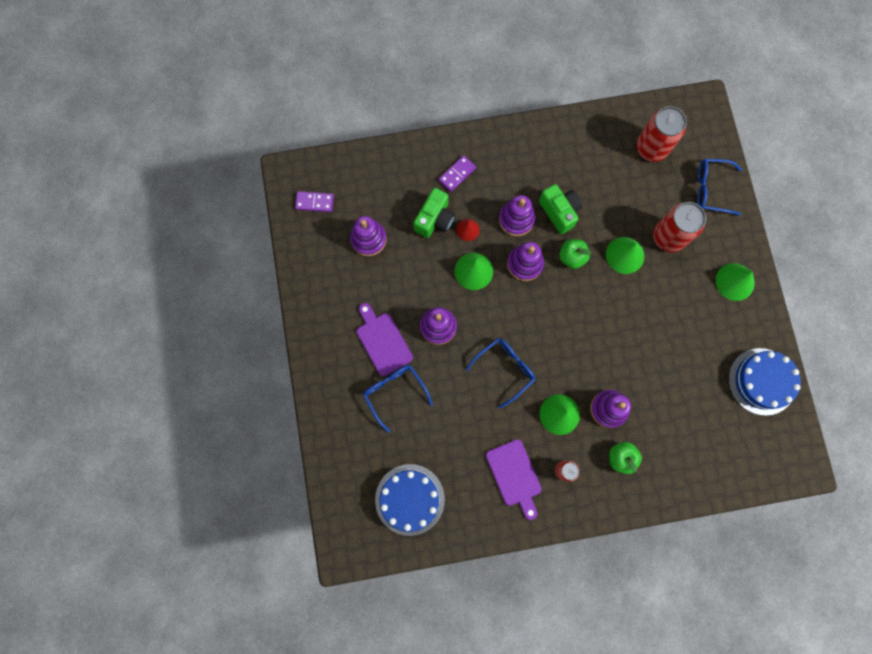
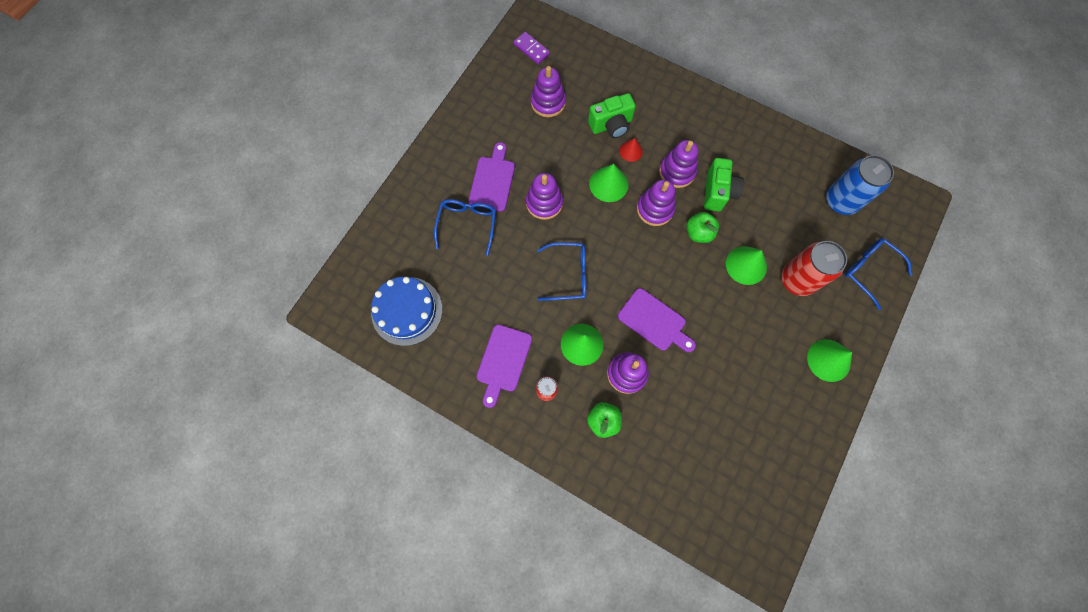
camera: 40 degrees right, 5 degrees down
(457, 174) = (658, 106): purple domino -> none
(596, 353) = (654, 321): none -> purple cutting board
(651, 148) = (841, 201): red can -> blue can
(762, 381) = (785, 462): blue cake -> none

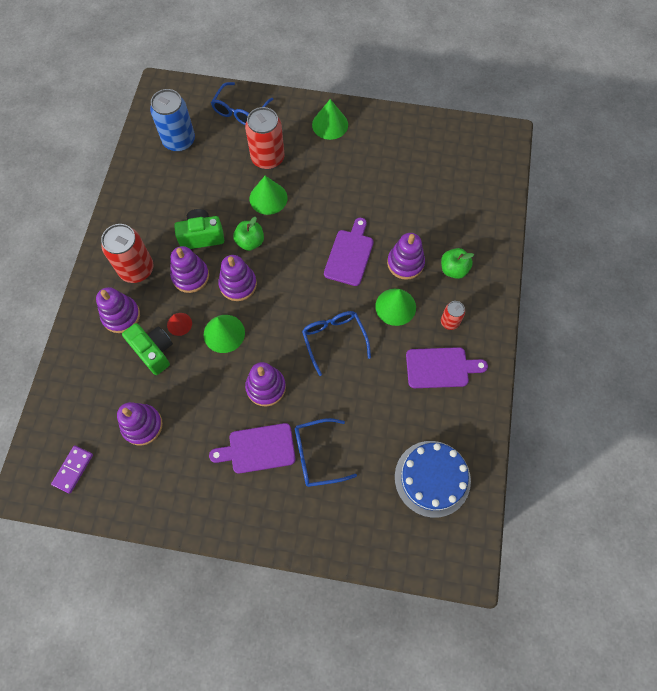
camera: 110 degrees left, 5 degrees down
(655, 108) = (121, 316): none -> purple stacking toy
(698, 130) = (136, 269): none -> red can

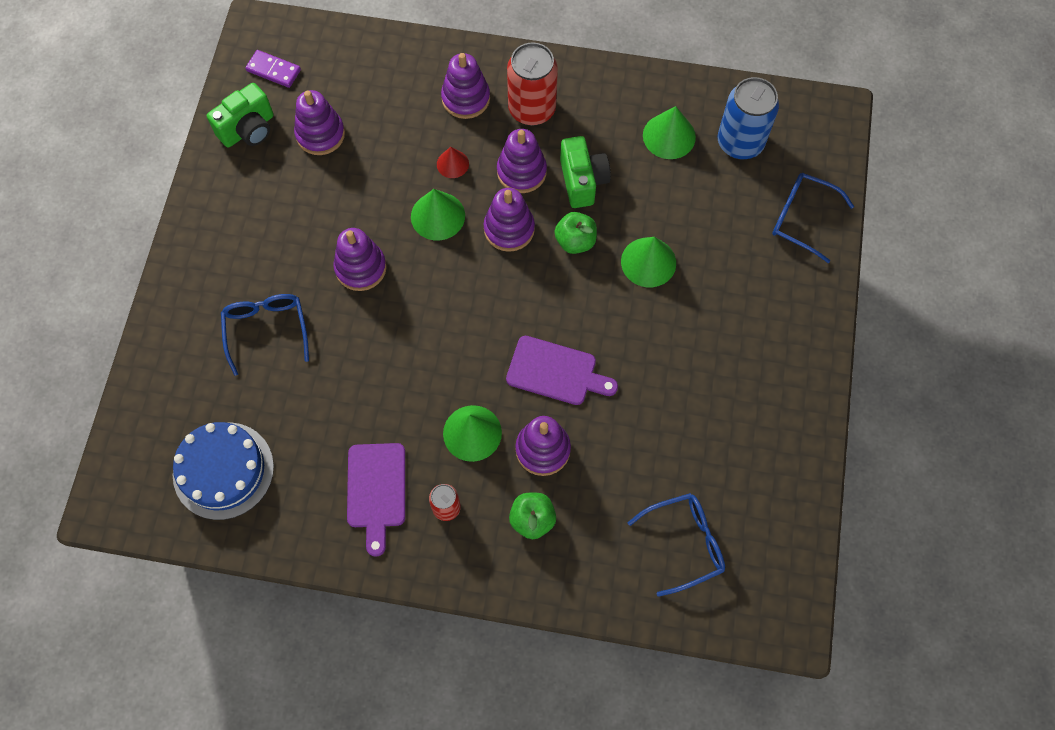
camera: 90 degrees right, 0 degrees up
(154, 351) = (415, 138): green camera -> green camera (248, 129)
(258, 449) = (281, 261): purple cutting board -> none
(268, 158) = (717, 259): red can -> none
(330, 124) = (787, 345): green cone -> green cone (669, 136)
(334, 339) = (425, 350): blue glasses -> blue glasses (685, 543)

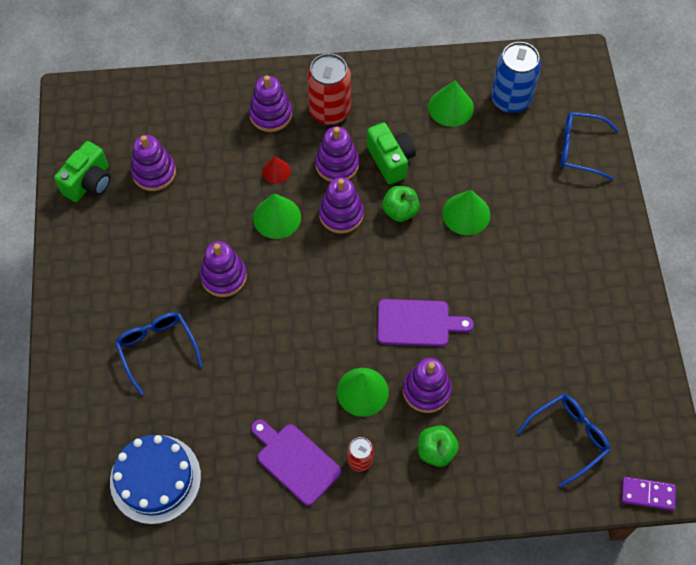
camera: 15 degrees left, 5 degrees down
(273, 70) = (96, 128): purple domino -> purple domino (647, 494)
(376, 490) = (295, 461): purple cutting board -> purple cutting board turned 150 degrees clockwise

